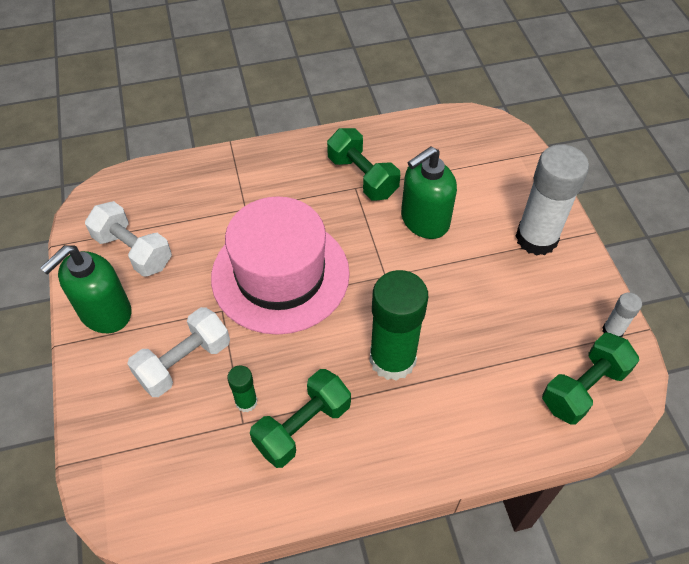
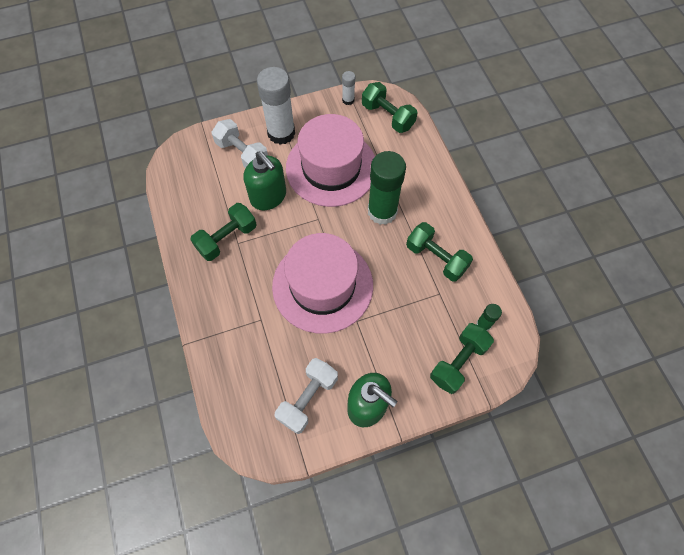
camera: 95 degrees left, 10 degrees up
(131, 432) = (458, 362): none -> green dumbbell
(184, 362) = (402, 338): white dumbbell -> white dumbbell (242, 154)
(246, 402) = (425, 293): green glue stick -> green glue stick (483, 324)
(474, 298) = (331, 167): none -> pink hat

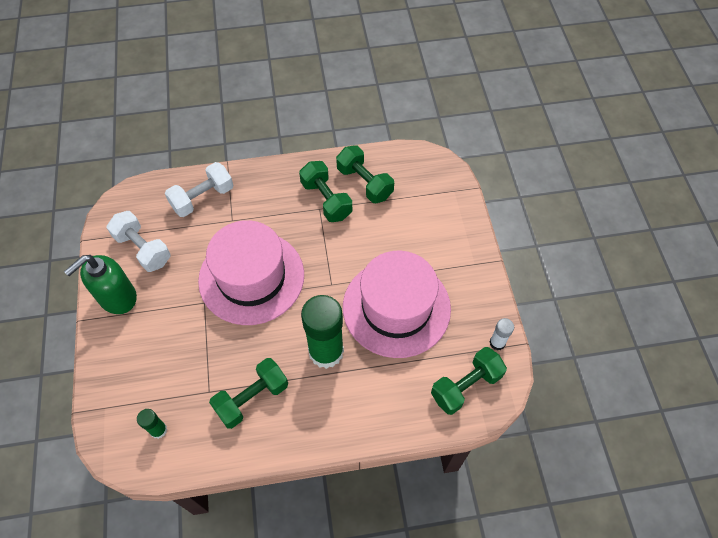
camera: 100 degrees right, 5 degrees down
(242, 154) = (429, 222): white dumbbell -> white dumbbell (202, 198)
(268, 197) = (368, 241): green soap dispenser -> none
(281, 133) = (453, 262): white glue stick -> none
(458, 362) = (127, 391): green dumbbell -> green dumbbell (364, 183)

